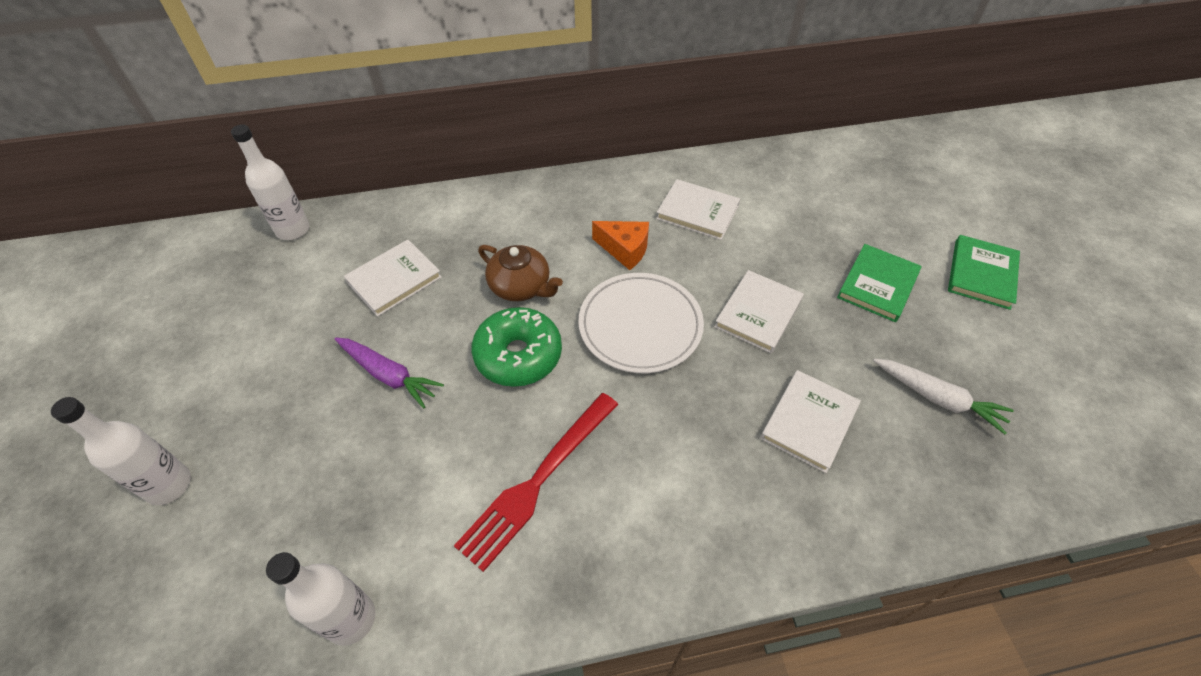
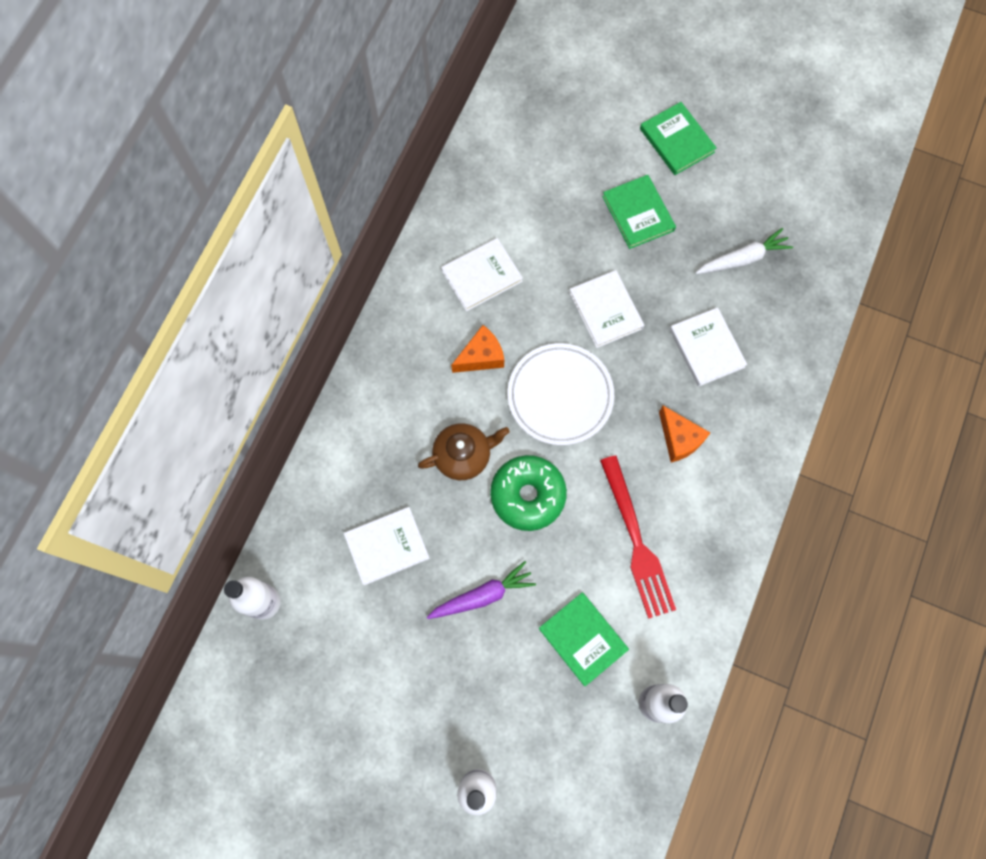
camera: 55 degrees left, 20 degrees up
(391, 492) = (583, 639): none -> green book
(394, 280) = (387, 546): white book -> white book turned 75 degrees clockwise
(686, 455) = (679, 439): none -> orange cheese

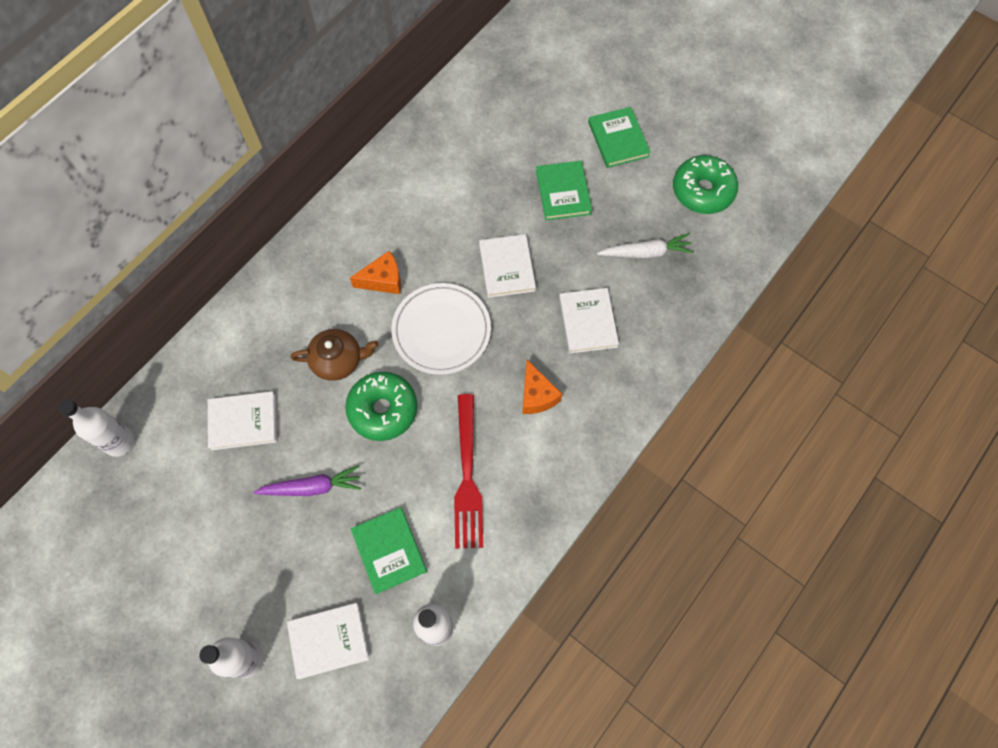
camera: 15 degrees right, 5 degrees down
(481, 276) = (407, 212): white book -> white book (328, 640)
(780, 177) = (702, 191): none -> green donut

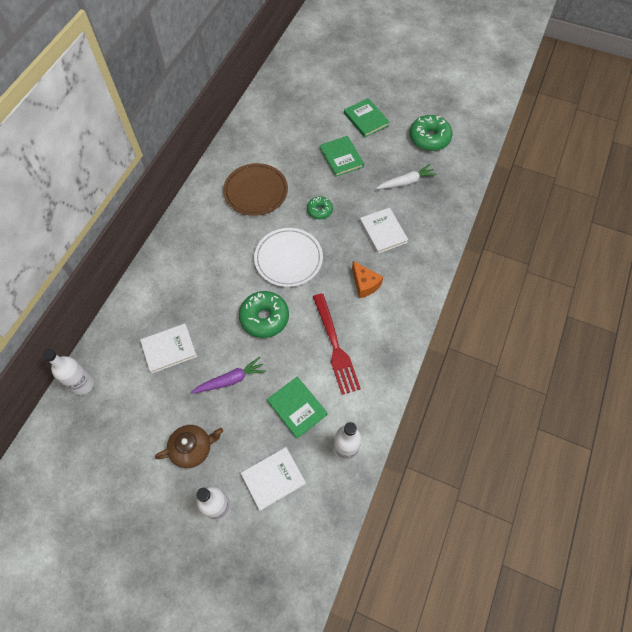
camera: 15 degrees left, 5 degrees down
(338, 360) = (224, 294): brown teapot -> brown teapot (192, 448)
(383, 280) = (239, 236): orange cheese -> none
(426, 217) = (256, 191): none -> brown plate
(507, 267) = (319, 210): white book -> green donut

